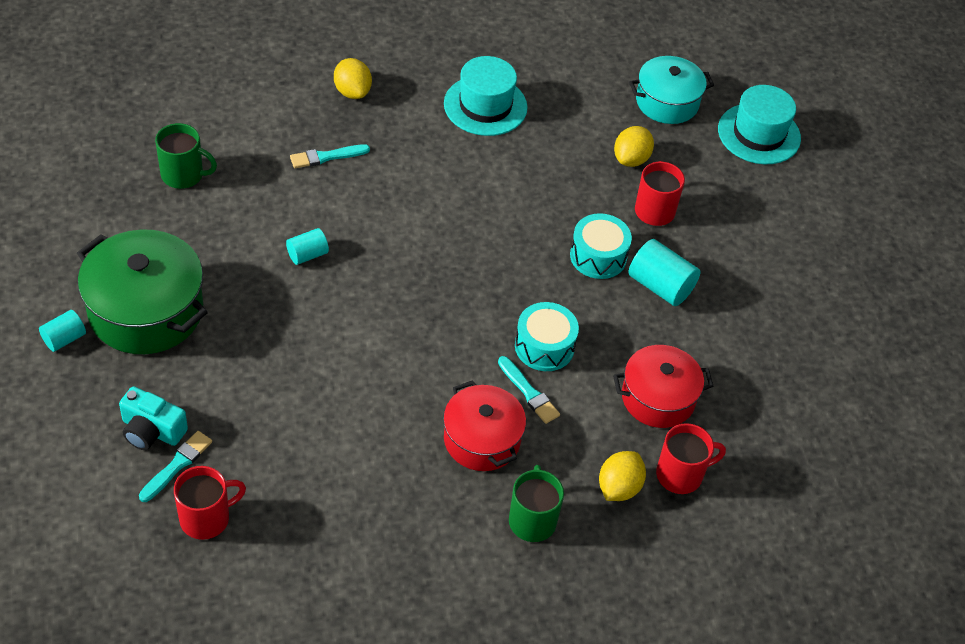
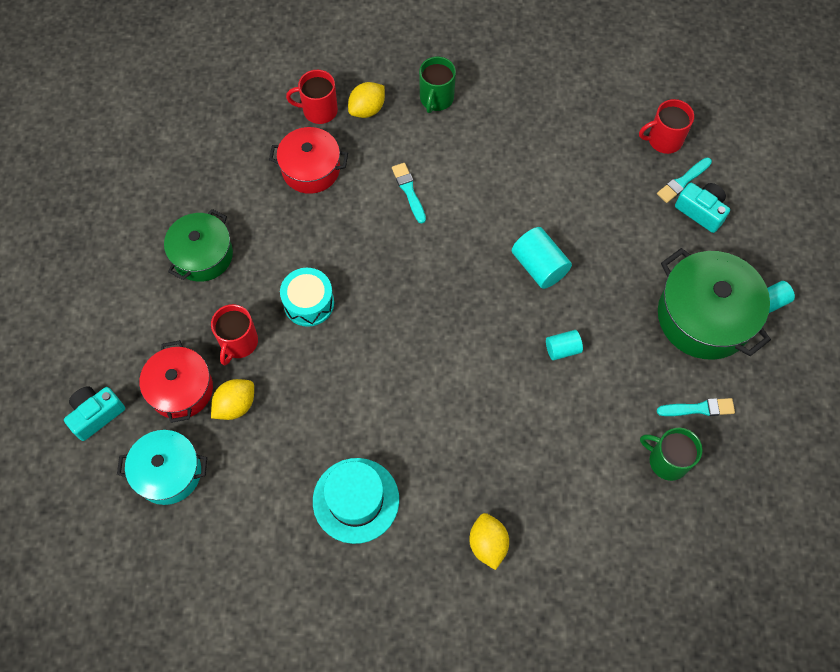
camera: 160 degrees left, 15 degrees up
(326, 157) = (528, 459): turquoise brush -> turquoise brush (698, 408)
(481, 439) = (455, 161): red pot -> red pot (181, 389)
(544, 346) = (384, 227): turquoise drum -> none
(660, 286) = (267, 264): turquoise cylinder -> turquoise cylinder (539, 266)
(735, 284) = (202, 255): none -> green pot
(759, 134) = (96, 414): turquoise hat -> turquoise camera

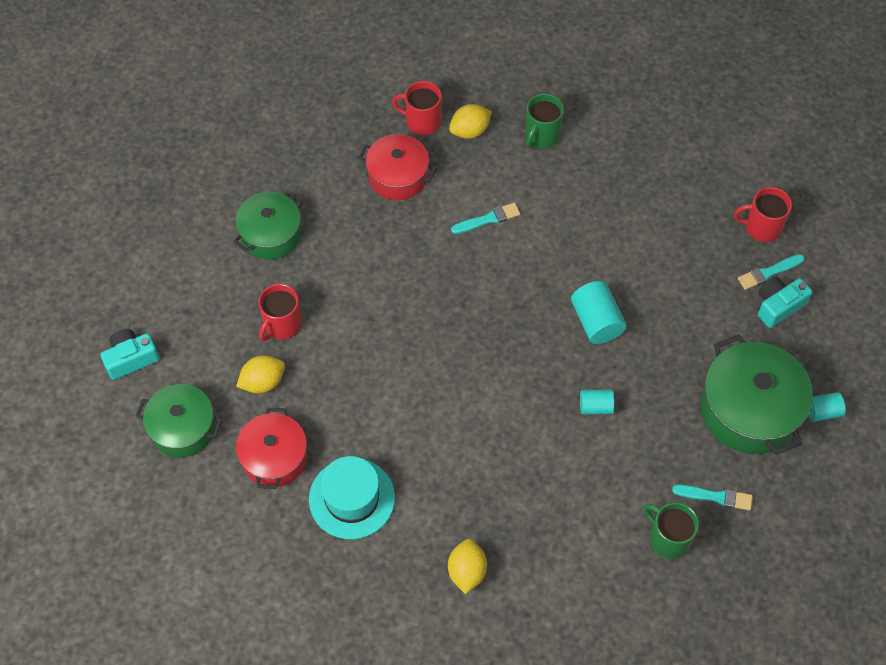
camera: 15 degrees right, 5 degrees down
(168, 472) = (183, 428): turquoise pot -> green pot
(181, 389) = (216, 355): red pot -> red pot (274, 457)
(308, 303) = (359, 303): turquoise drum -> none
(409, 191) = (488, 219): turquoise brush -> turquoise brush turned 75 degrees clockwise
(701, 211) = (778, 306): turquoise camera -> turquoise camera turned 90 degrees counterclockwise

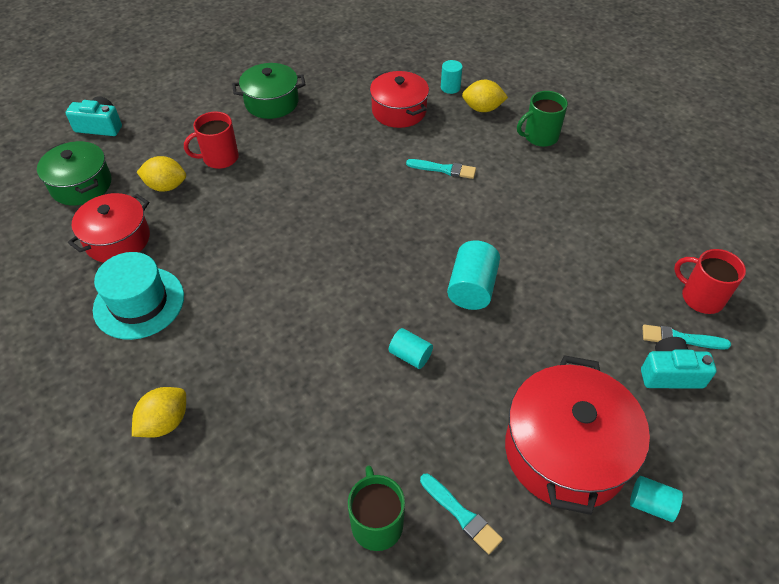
camera: 35 degrees right, 10 degrees down
(422, 121) = (450, 87): red mug -> turquoise cylinder
(749, 410) = (565, 451): green pot -> red pot

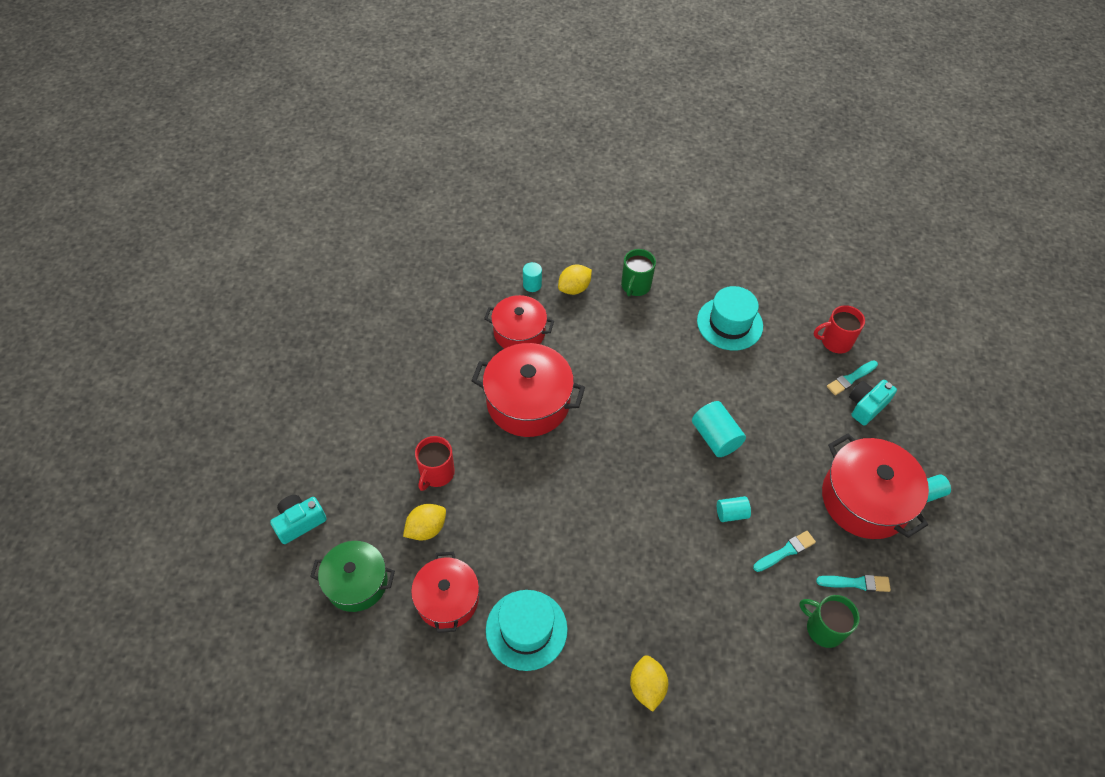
camera: 45 degrees left, 5 degrees up
(272, 102) = (415, 394): green pot -> none
(345, 158) = (528, 402): none -> red pot
(444, 169) = (604, 360): turquoise brush -> turquoise brush (785, 551)
(598, 214) = (729, 323): none -> turquoise hat

